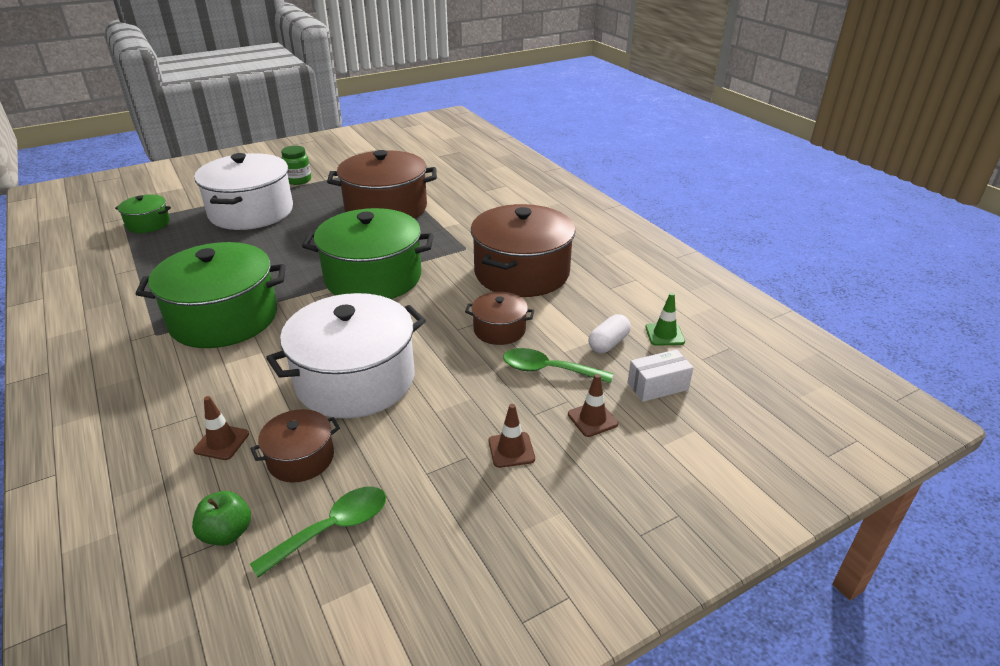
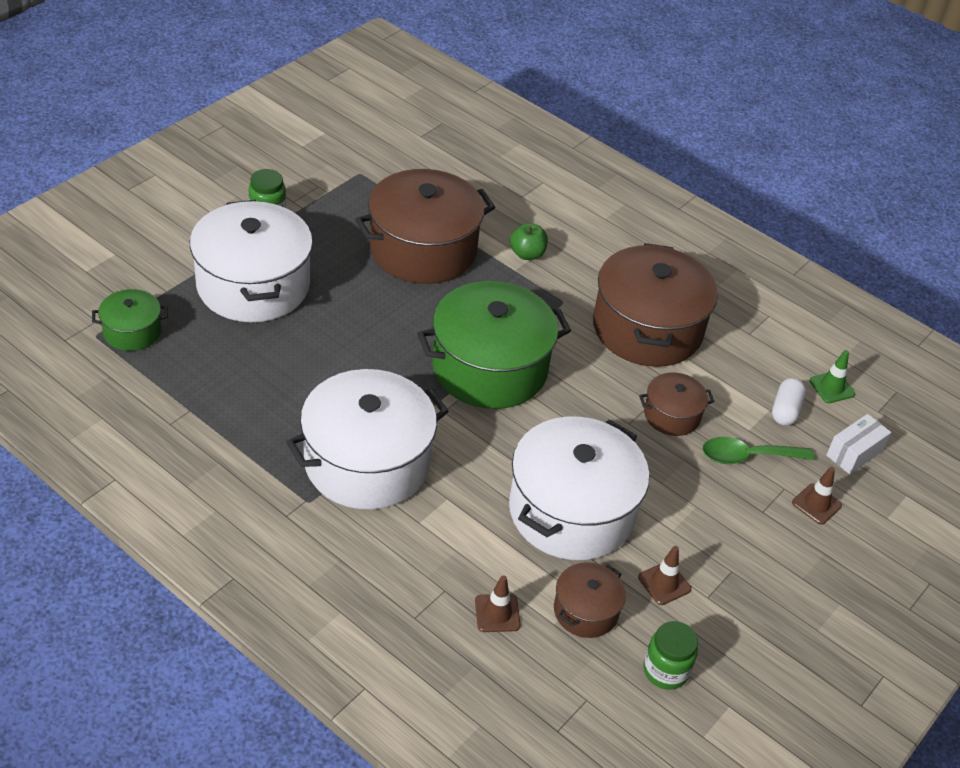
camera: 25 degrees left, 10 degrees up
(224, 318) = (367, 462): green pot -> white pot
(227, 533) = (579, 699): green apple -> green apple (527, 254)
(332, 529) = (665, 671): green spoon -> green jar
(511, 450) = (765, 554): brown traffic cone -> brown traffic cone (664, 583)

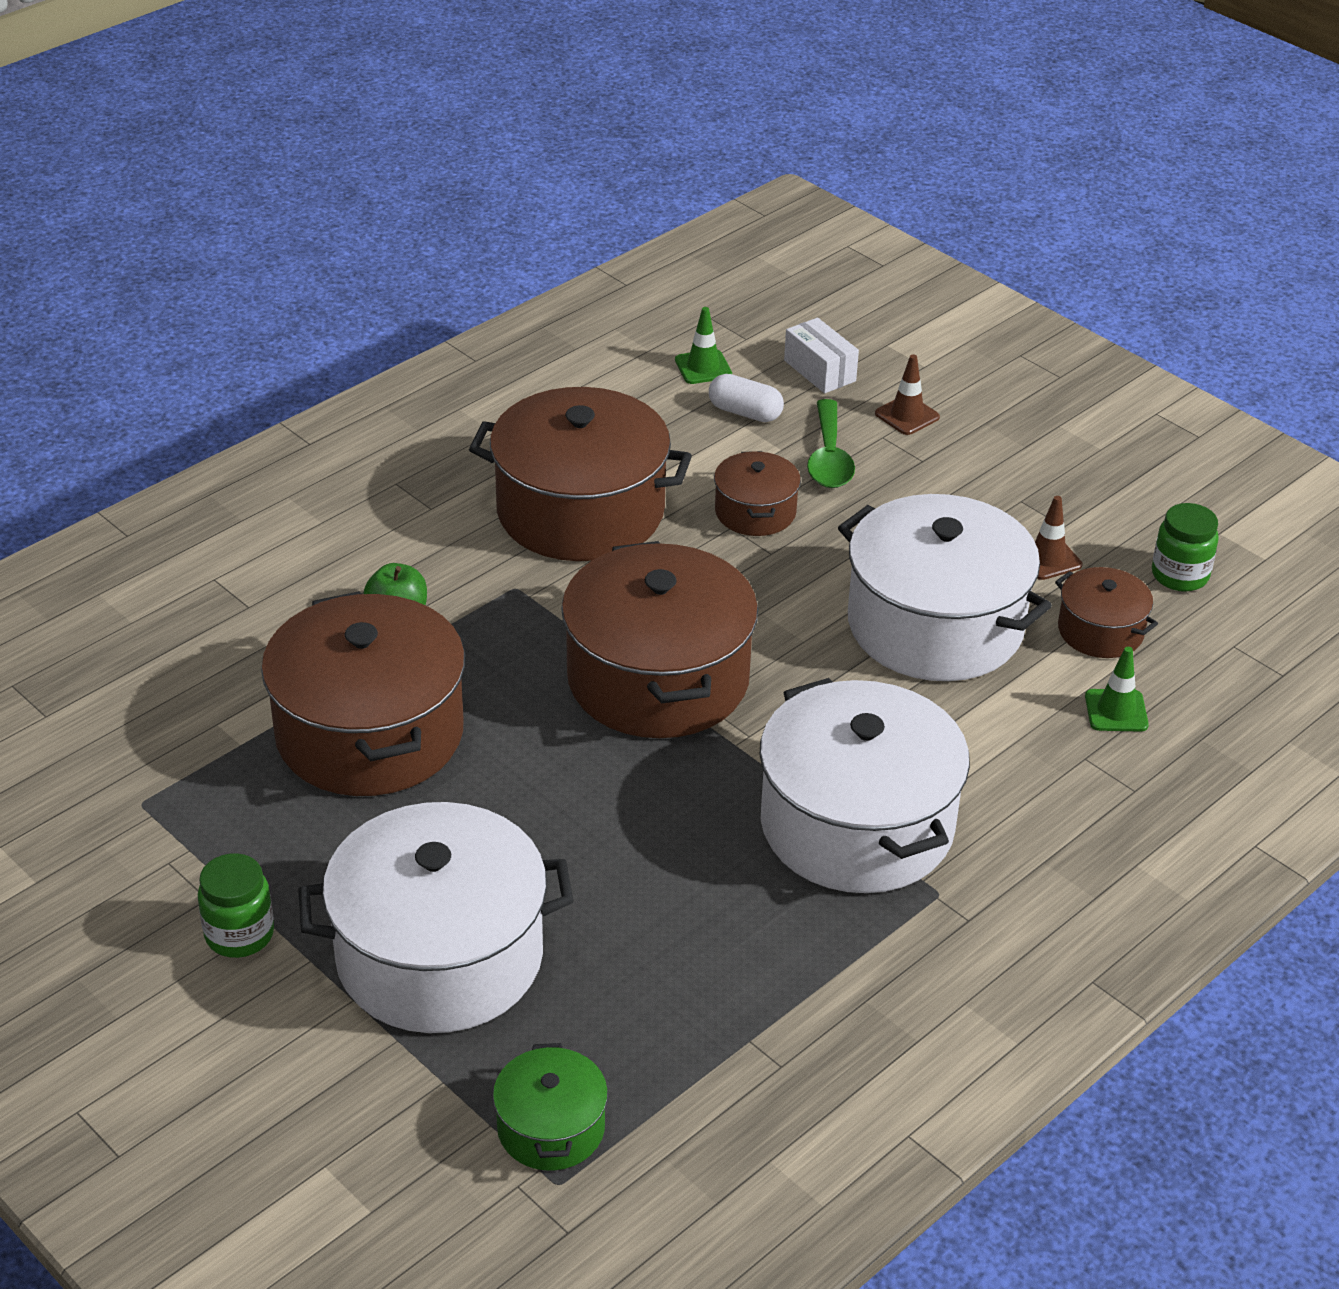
camera: 80 degrees left, 5 degrees down
(489, 368) = (658, 679): green pot -> brown pot
(497, 613) = (1116, 711): brown traffic cone -> green traffic cone

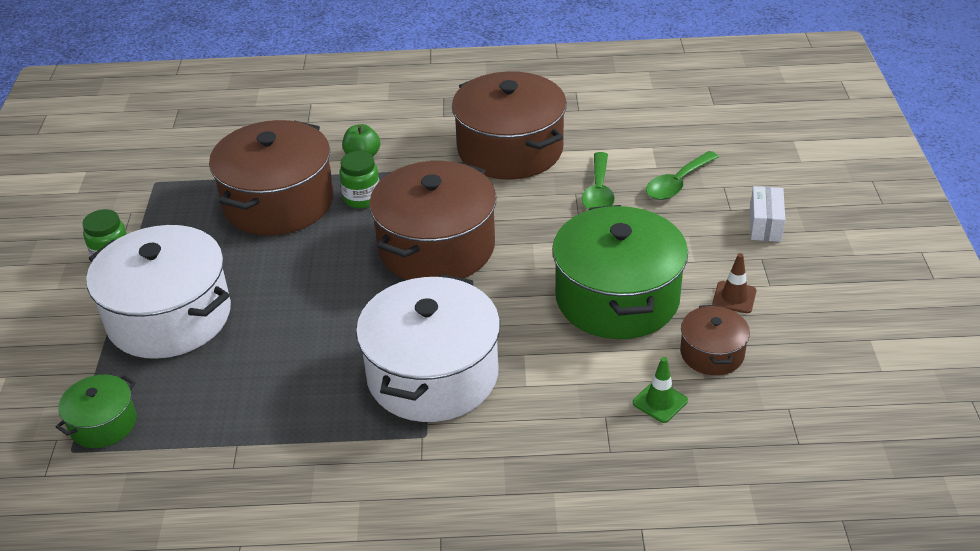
camera: 45 degrees right, 0 degrees up
(703, 367) = (669, 108): green traffic cone -> none
(745, 412) = (661, 140): white capsule -> none
(755, 512) = (598, 192): brown pot -> green spoon
(819, 371) = (733, 137): white box -> white box (765, 224)
(907, 415) = (753, 182): brown traffic cone -> none
(935, 625) = (617, 298): white pot -> green pot
(1179, 575) = (807, 350): green jar -> green jar (362, 198)

